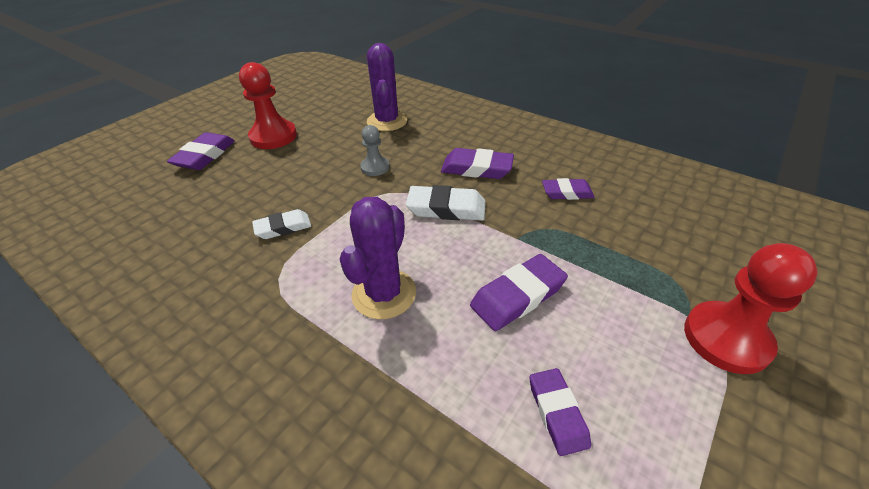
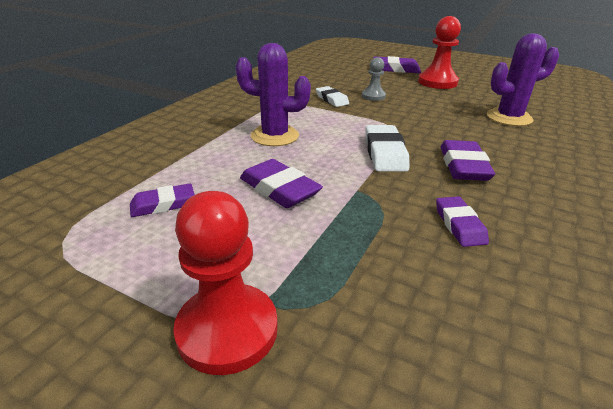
camera: 80 degrees right, 10 degrees down
(375, 167) = (425, 120): grey pawn -> grey pawn (373, 96)

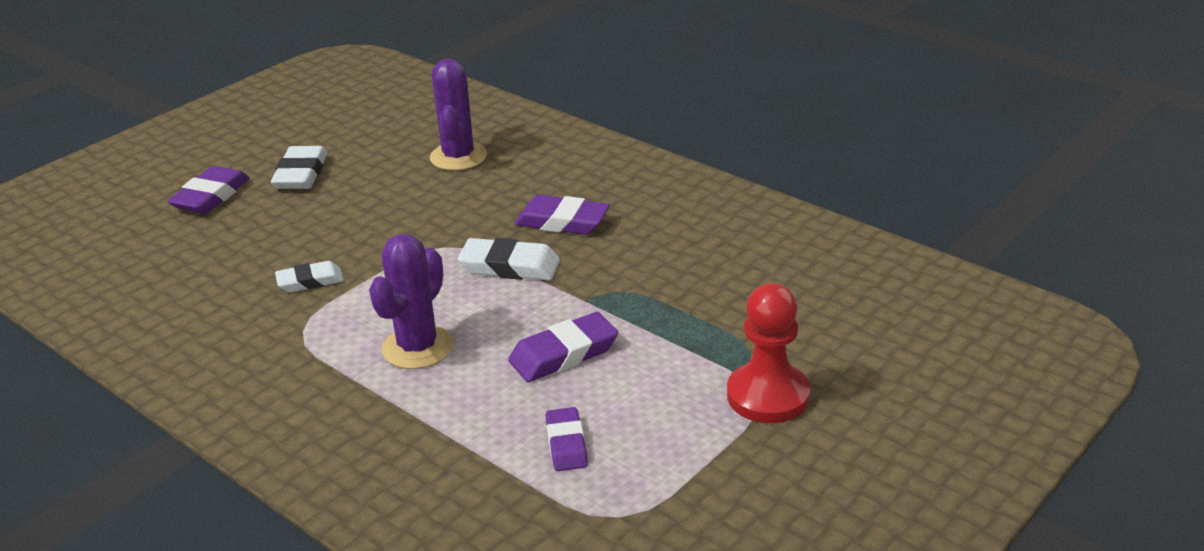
camera: 75 degrees left, 0 degrees up
(373, 96) = (321, 241): grey pawn -> none
(437, 82) = (301, 174): red pawn -> white eraser
(459, 225) = (666, 253): purple eraser -> none

